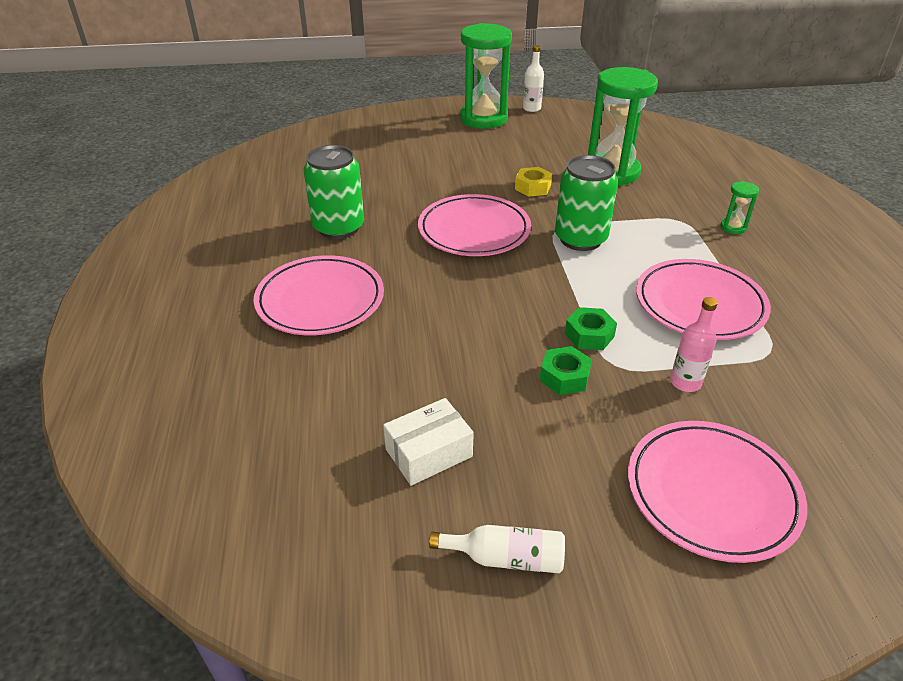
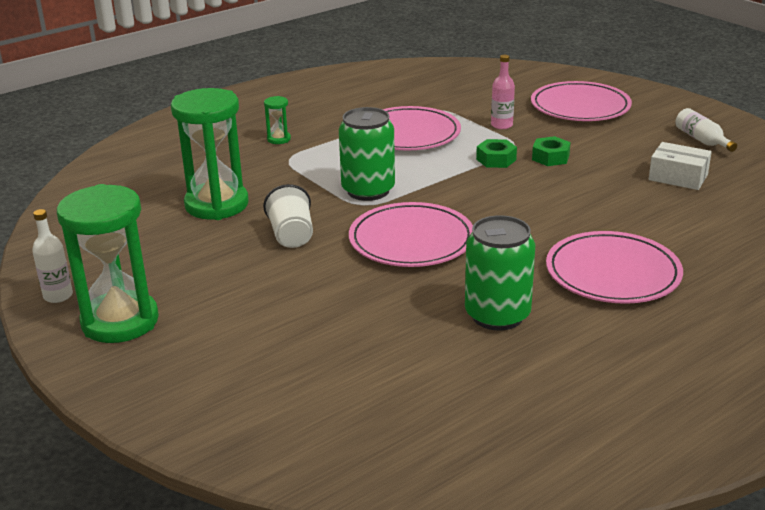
camera: 120 degrees left, 10 degrees down
(533, 187) = (291, 236): yellow nut -> white cup

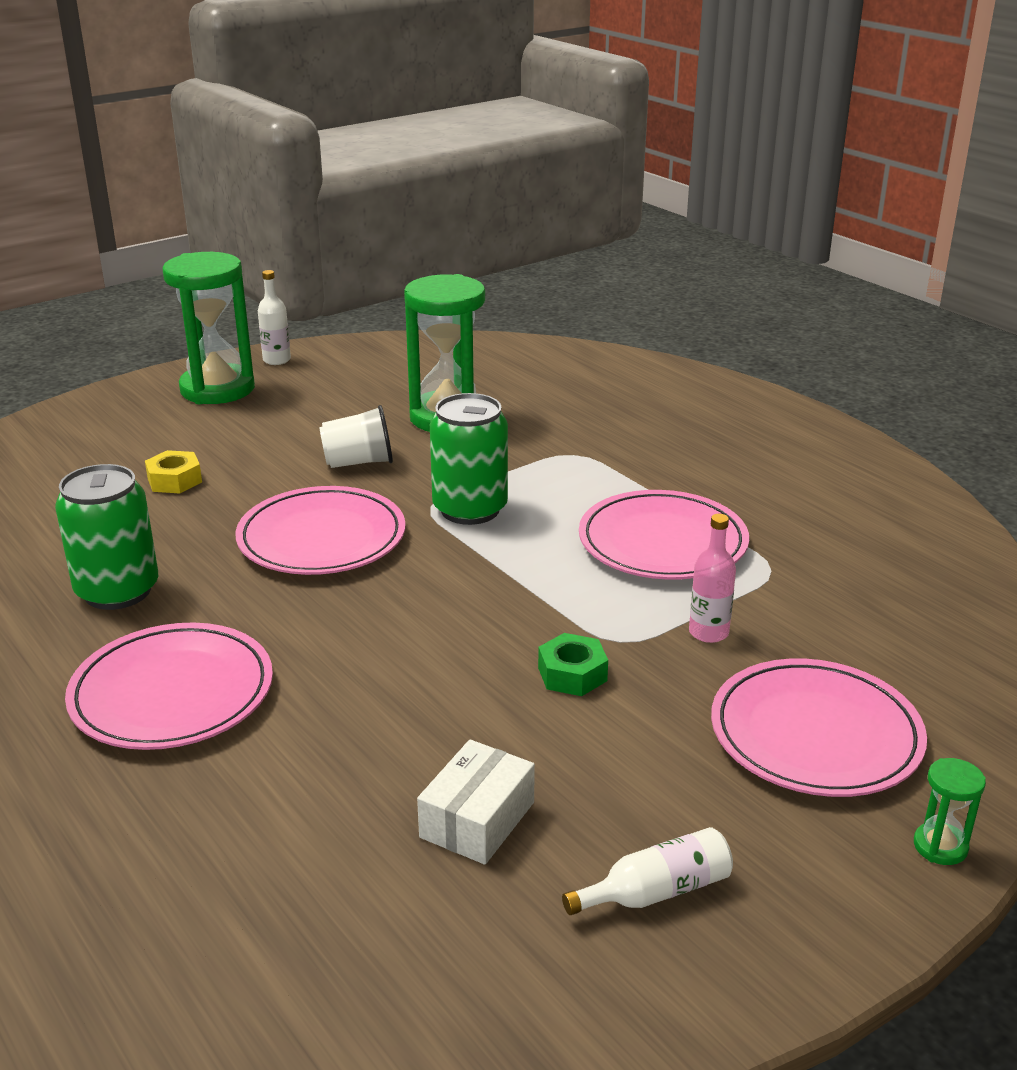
camera: 90 degrees right, 0 degrees up
(279, 139) = (637, 446): green hourglass -> green hourglass (940, 846)
(316, 317) = (174, 480): none -> yellow nut
(496, 159) = (565, 618): green nut -> none

